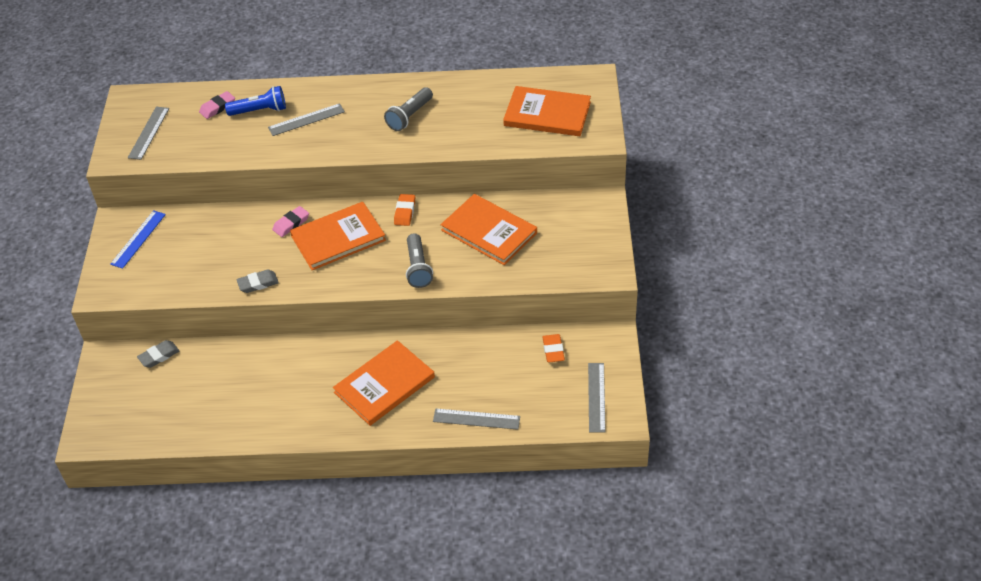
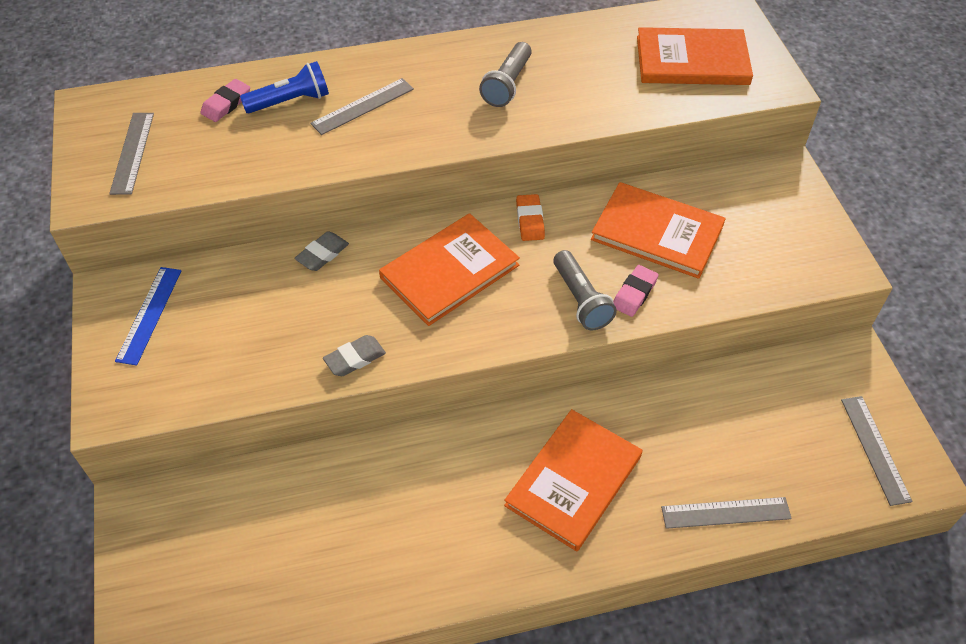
camera: 15 degrees left, 5 degrees up
(159, 356) = (220, 490): grey eraser -> grey eraser (322, 254)
(291, 224) = (374, 259): pink eraser -> pink eraser (634, 293)
(553, 350) = (786, 388): orange eraser -> none

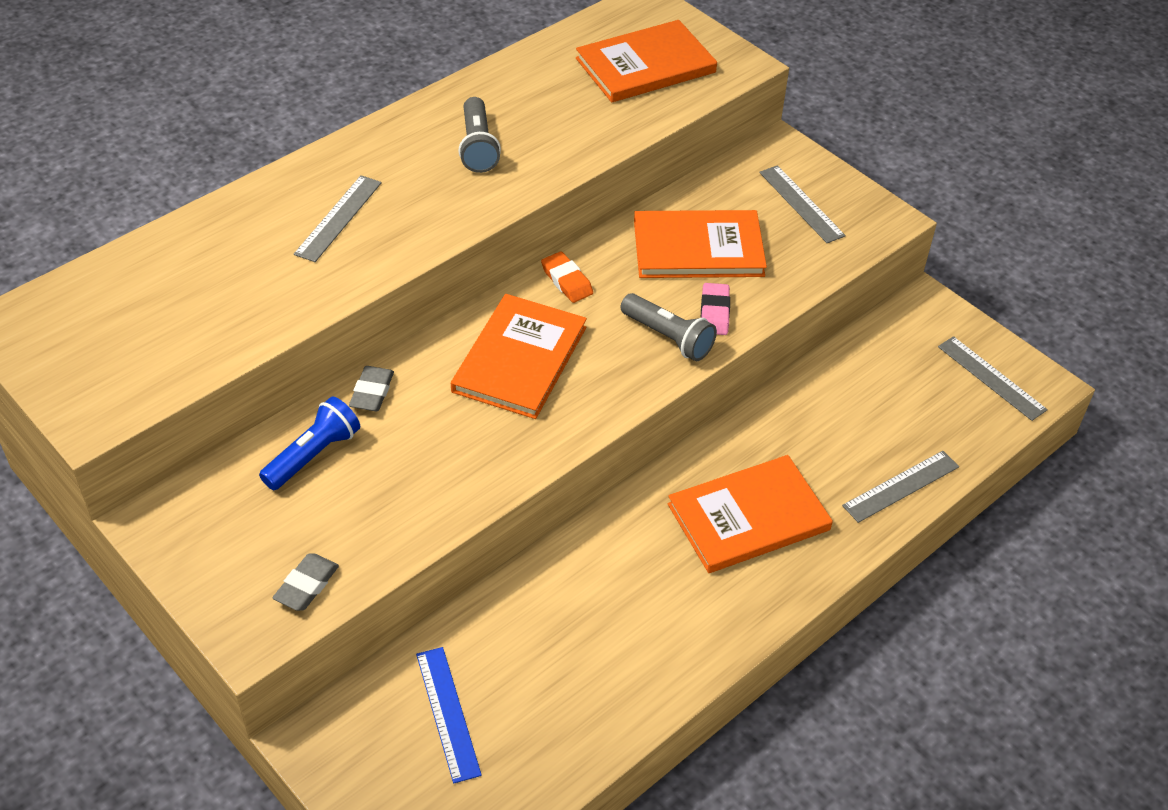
camera: 30 degrees left, 5 degrees down
(132, 152) = (108, 354): grey ruler -> grey ruler (801, 204)
(149, 315) = (221, 526): blue ruler -> blue ruler (447, 713)
(226, 104) = (179, 266): pink eraser -> none
(290, 101) = (253, 239): blue flashlight -> blue flashlight (313, 455)
(355, 358) = (482, 479): grey eraser -> grey eraser (307, 585)
(574, 481) = (748, 517): orange book -> orange book turned 60 degrees clockwise

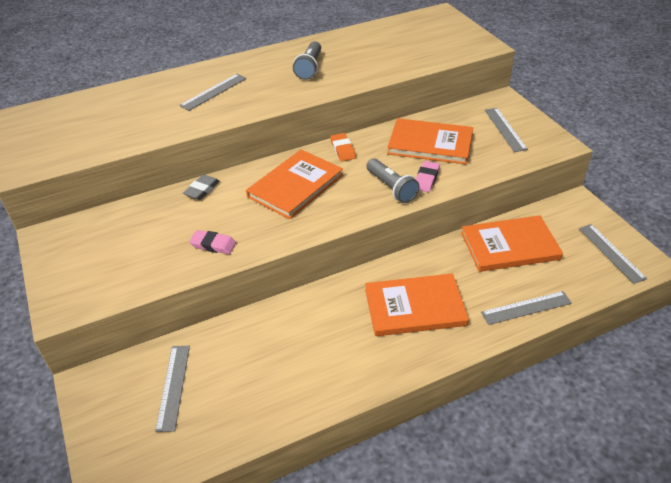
camera: 20 degrees right, 5 degrees down
(307, 585) = (108, 286): grey eraser -> none
(313, 455) = (152, 217): blue flashlight -> none
(437, 484) = (213, 245): none -> pink eraser
(447, 713) = (173, 386): blue ruler -> grey ruler
(645, 66) = (426, 41): orange book -> orange book (510, 246)

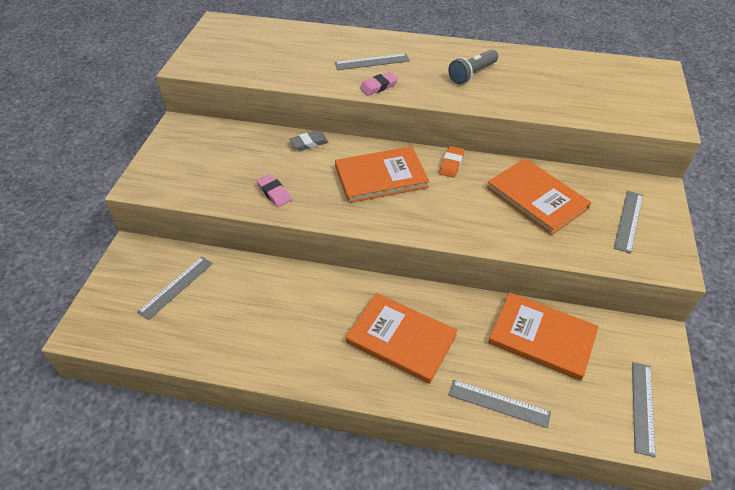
camera: 35 degrees right, 5 degrees up
(391, 188) = (458, 221): grey flashlight -> none
(426, 179) = (498, 229): pink eraser -> pink eraser (378, 86)

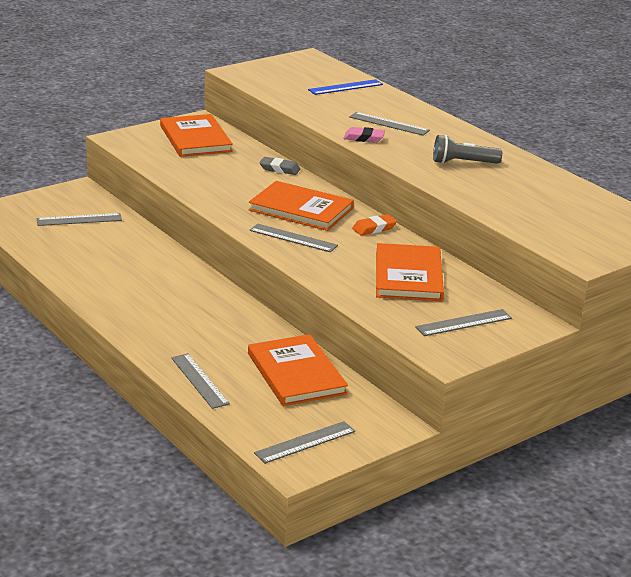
camera: 40 degrees right, 20 degrees down
(274, 193) = (203, 182): pink eraser -> none
(289, 40) = (345, 87): none -> blue ruler
(401, 339) = (187, 318): orange book -> orange book (195, 139)
(418, 212) = (293, 238): none -> grey ruler

